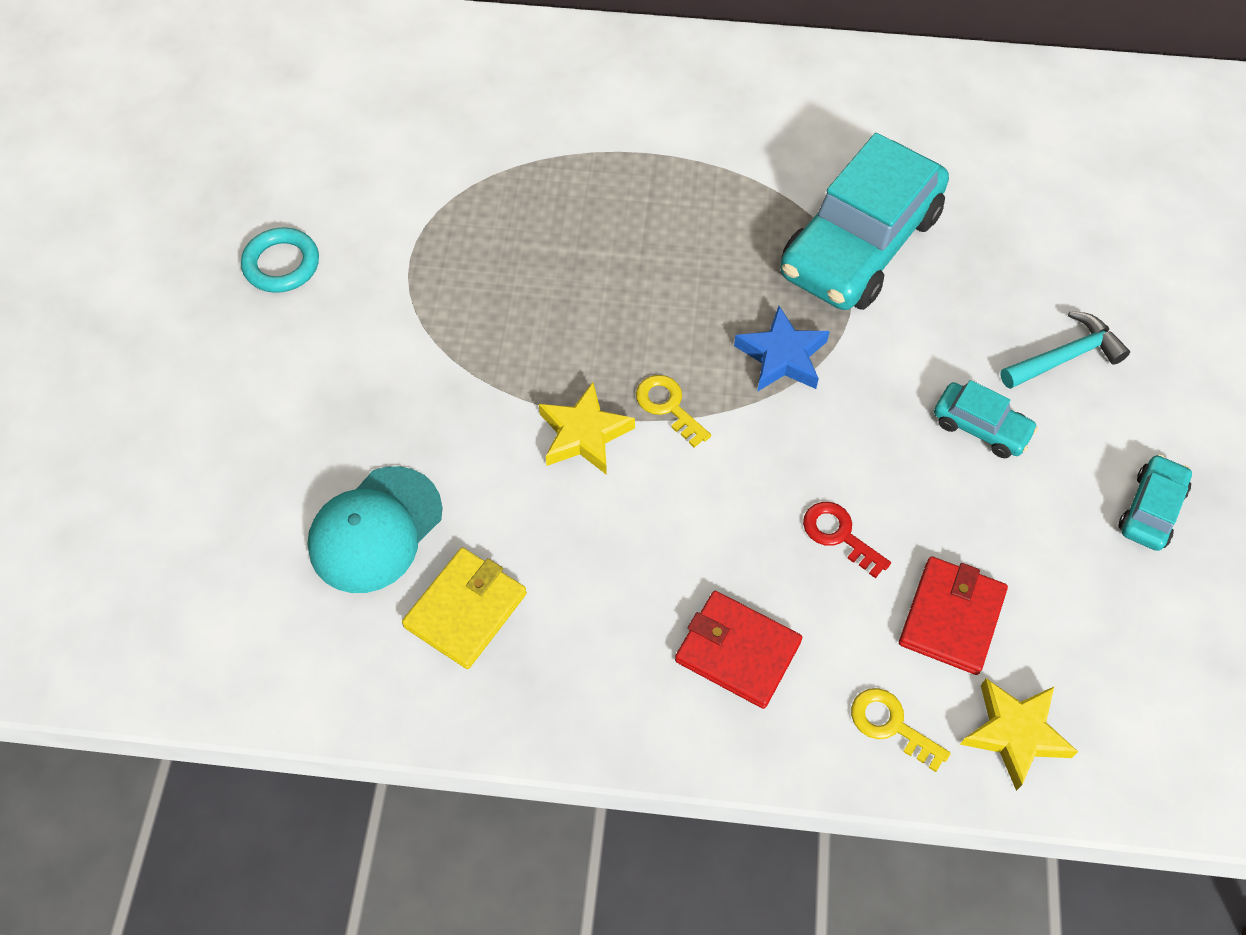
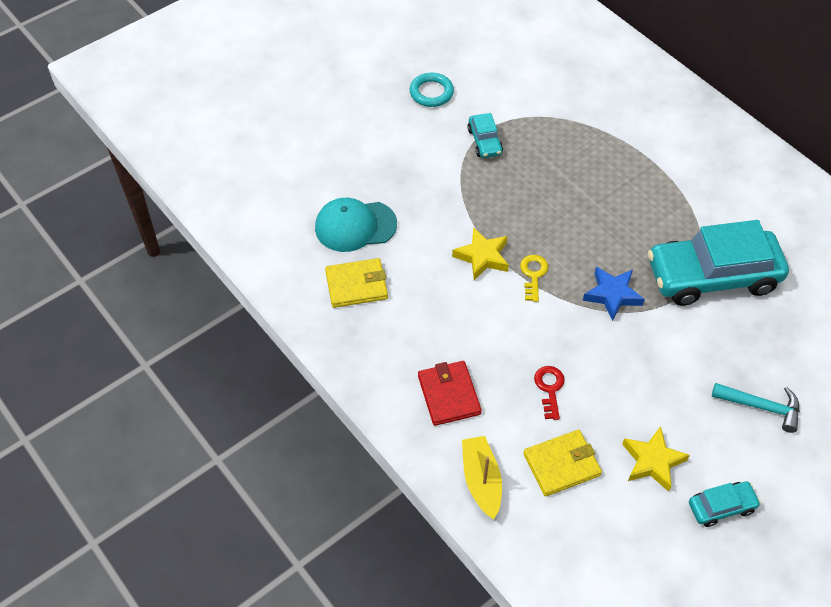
camera: 45 degrees right, 5 degrees down
(891, 725) = (481, 480): yellow key -> yellow boat
(951, 617) = (561, 464): red wallet -> yellow wallet
(981, 427) = (676, 401): turquoise car -> turquoise car (484, 141)
(1015, 734) = (533, 534): yellow star -> yellow star (652, 461)

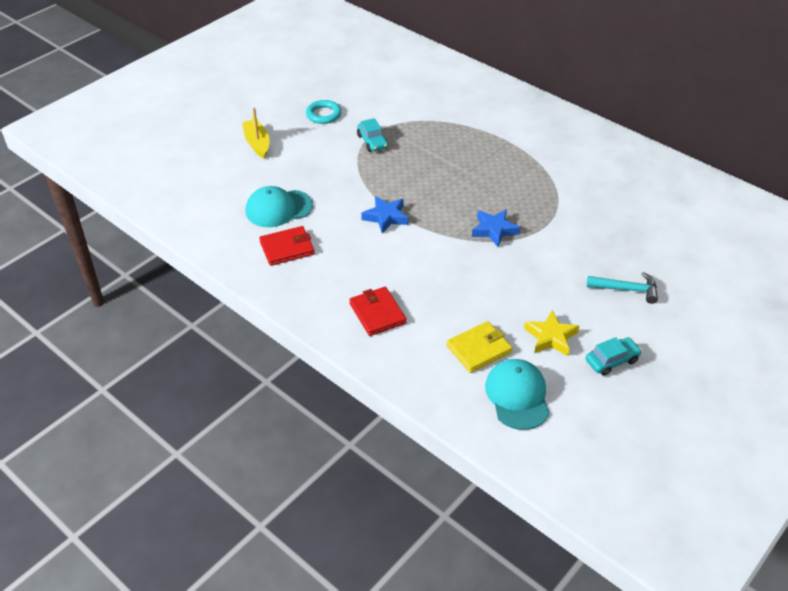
camera: 10 degrees left, 10 degrees down
(356, 285) = (287, 248): yellow wallet -> red wallet
(481, 480) = (416, 369): yellow boat -> yellow boat (257, 143)
(482, 257) = (386, 217): yellow star -> blue star
(533, 274) = (429, 224): yellow key -> none
(549, 388) = (458, 298): red key -> none
(596, 538) = (517, 396): none -> turquoise cap
(712, 276) = (569, 209): turquoise car -> none

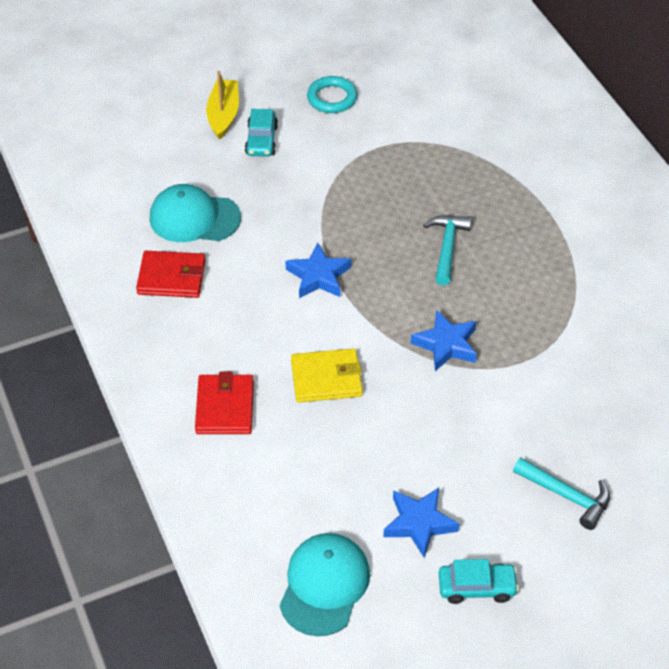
camera: 25 degrees right, 5 degrees up
(372, 141) = (370, 159): turquoise car -> turquoise car (261, 140)
(456, 176) = (447, 247): none -> turquoise hammer
(479, 349) = (317, 504): yellow wallet -> yellow wallet (326, 378)
(551, 337) = (419, 524): yellow star -> blue star

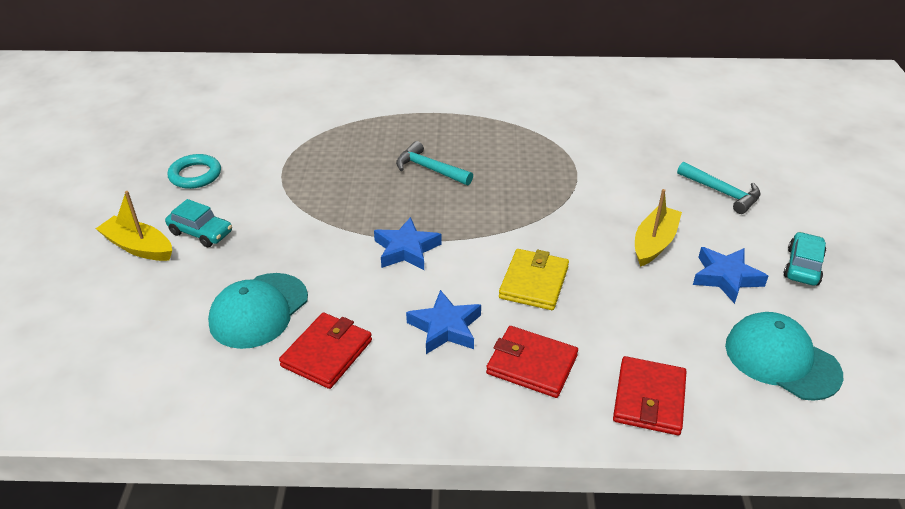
camera: 65 degrees left, 10 degrees down
(226, 496) = (649, 398): none -> red wallet
(439, 454) = (654, 243): none -> yellow boat
(446, 345) = (536, 202): blue star -> blue star (445, 328)
(566, 496) = (722, 193): turquoise hammer -> turquoise hammer turned 75 degrees clockwise

